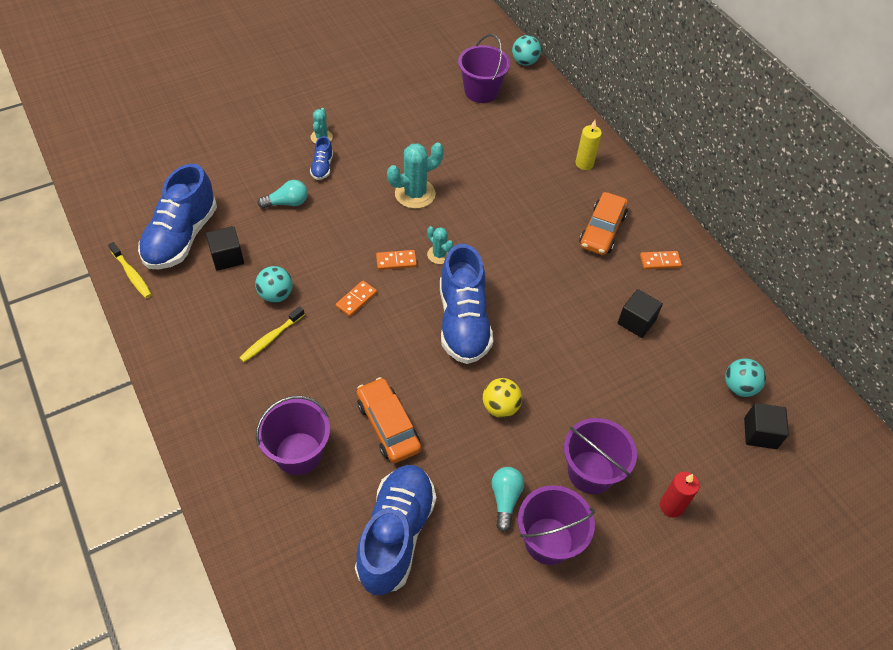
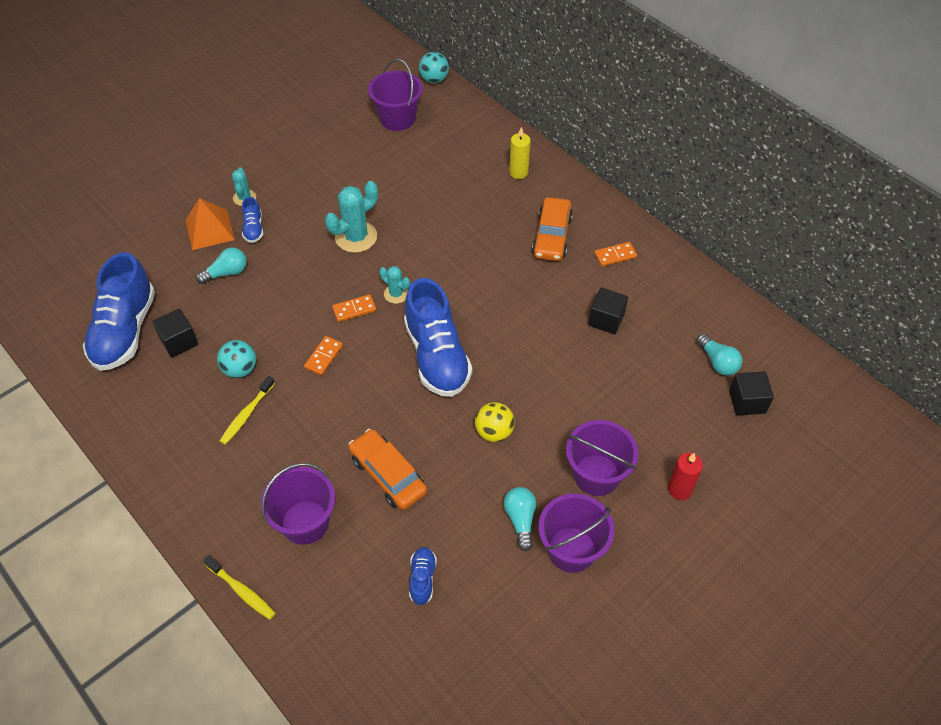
camera: 10 degrees left, 0 degrees up
(132, 274) = (83, 380): yellow toothbrush -> yellow toothbrush (242, 591)
(282, 160) = (210, 229): none -> orange pyramid
(396, 535) = (422, 579): blue shoe -> blue shoe, size x0.44
(739, 387) = (717, 362): turquoise ball -> turquoise light bulb

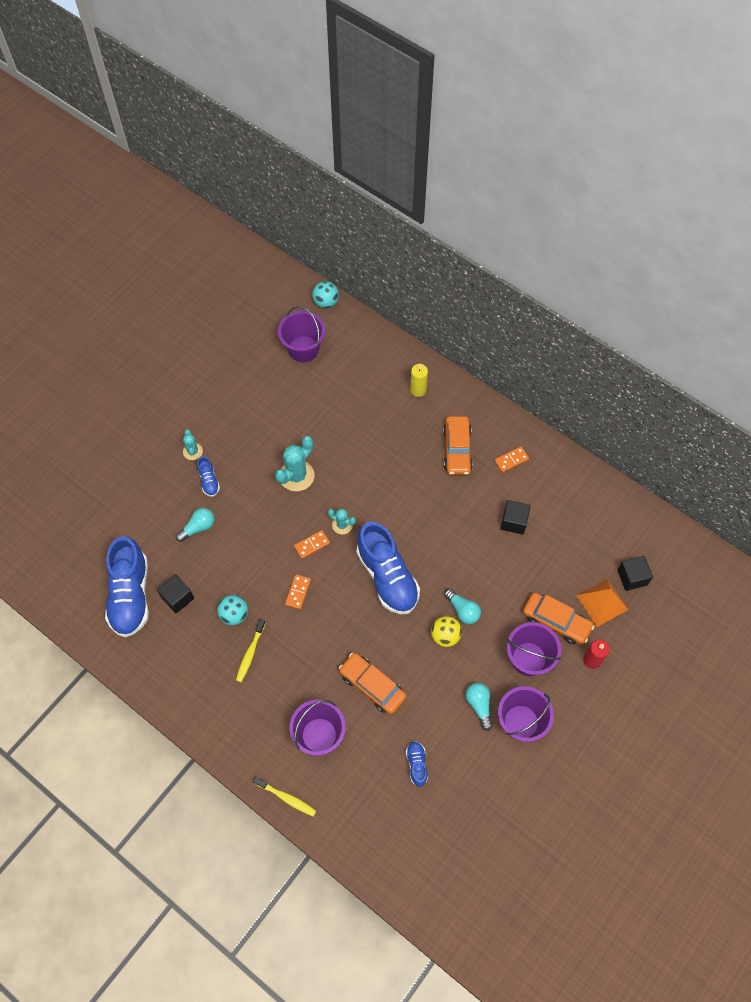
camera: 10 degrees left, 10 degrees up
(210, 229) = (172, 487): orange pyramid -> orange pyramid (602, 602)
(640, 437) = (556, 621): none -> orange car
(717, 362) = (605, 546): turquoise light bulb -> turquoise light bulb (462, 610)

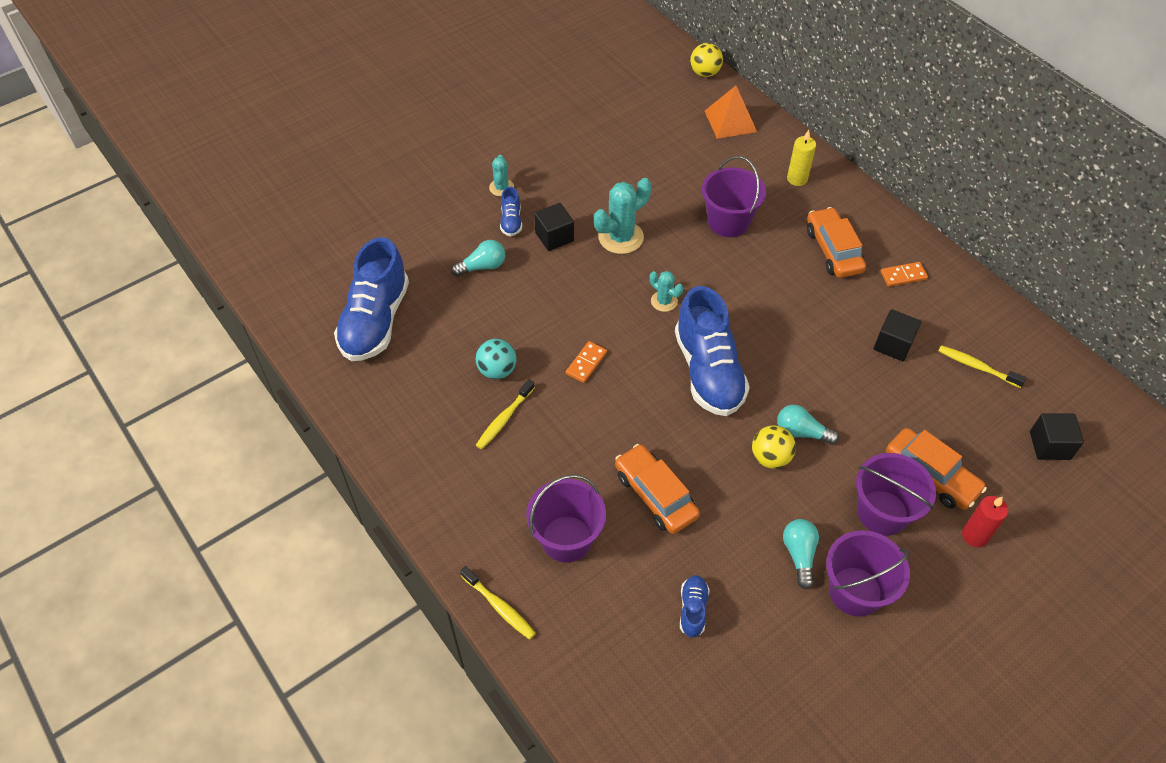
camera: 15 degrees right, 10 degrees down
(177, 598) = (432, 336): black cube -> black cube (554, 237)
(303, 349) = (665, 112): purple bucket -> purple bucket (728, 222)
(312, 545) = (619, 315): orange domino -> none
(326, 302) = (705, 73): turquoise ball -> yellow ball
(457, 449) = (833, 250): orange car -> orange car turned 150 degrees clockwise
(462, 610) = (801, 432): turquoise light bulb -> turquoise light bulb turned 135 degrees clockwise
(574, 525) = (977, 366): none -> yellow toothbrush
(602, 602) = (1001, 466): orange pyramid -> orange pyramid (730, 121)

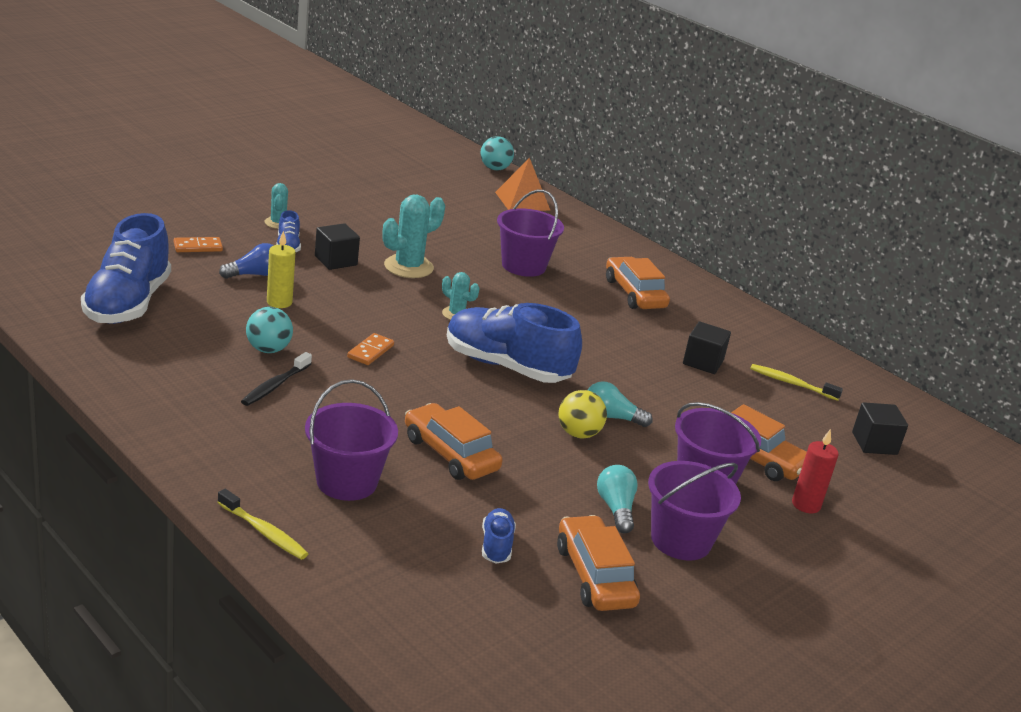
camera: 10 degrees left, 25 degrees down
(482, 266) = (254, 275): turquoise light bulb -> blue light bulb
(504, 419) = (275, 386): yellow toothbrush -> black toothbrush
(705, 73) = (495, 169): yellow ball -> turquoise ball
(708, 371) = (506, 367): blue shoe -> blue shoe turned 135 degrees clockwise
(776, 641) = (594, 575): none -> orange car
(797, 179) = (593, 244): yellow candle -> yellow candle (279, 302)
(903, 276) = (708, 316): orange domino -> orange domino (198, 247)

